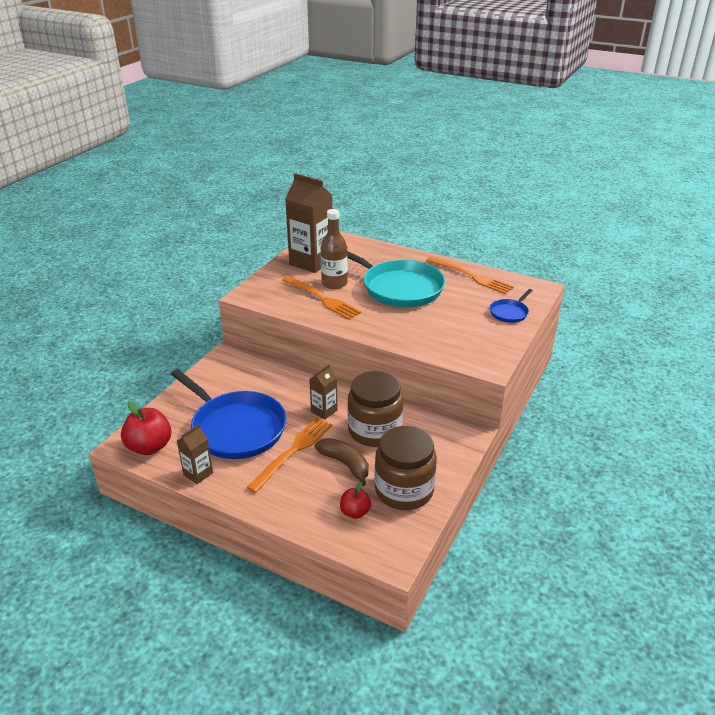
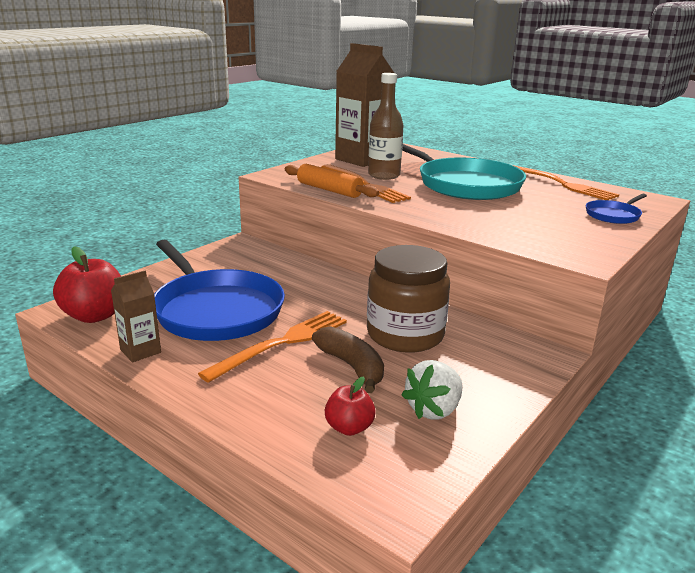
camera: 10 degrees right, 10 degrees down
(296, 309) = (329, 190): none -> orange rolling pin
(324, 411) = (340, 306): brown carton -> none
(404, 490) = (434, 410): brown jar -> white strawberry

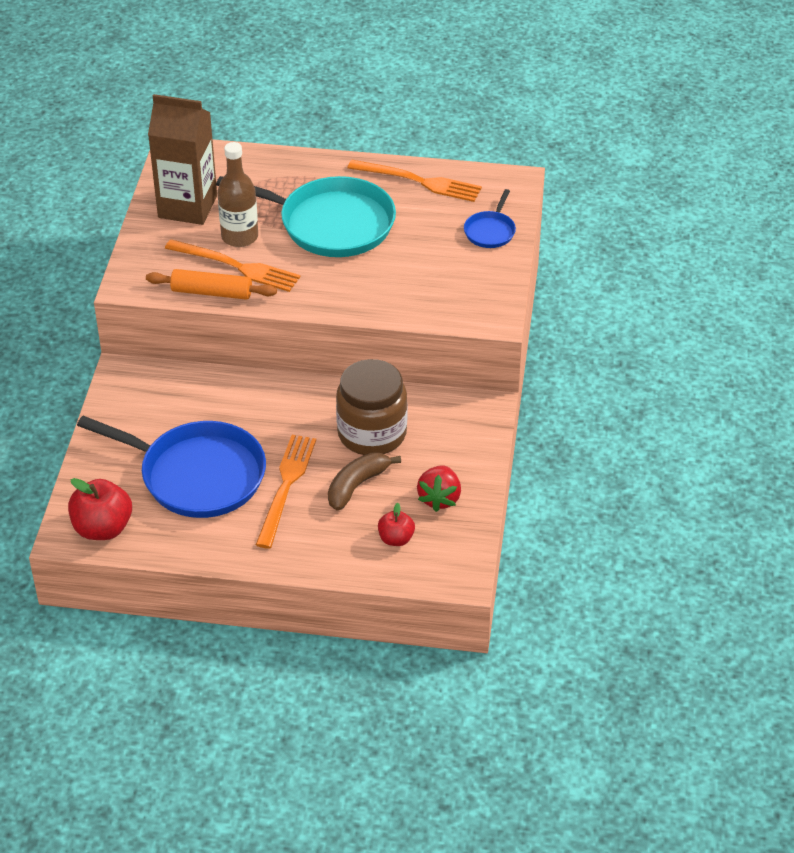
camera: 30 degrees left, 20 degrees up
(140, 351) = (186, 545): brown carton -> none
(352, 366) = (357, 485): brown banana -> brown banana turned 75 degrees counterclockwise
(434, 410) = (439, 498): white strawberry -> red strawberry

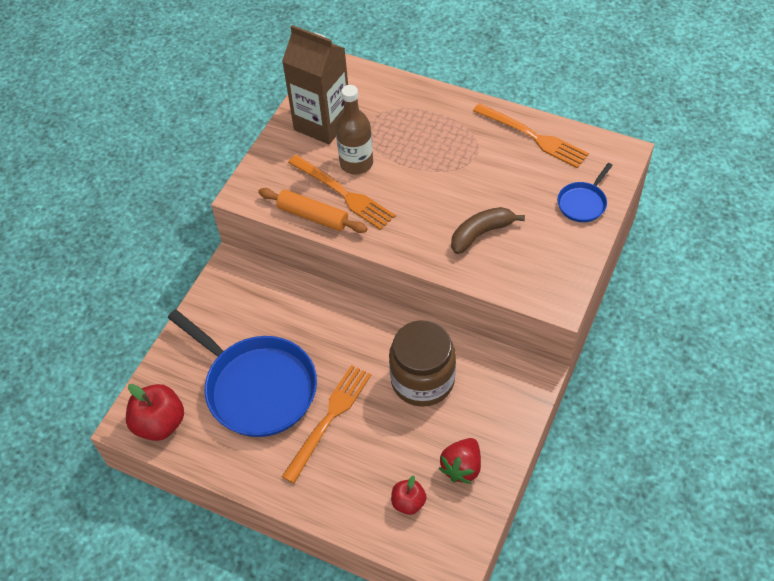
camera: 20 degrees right, 10 degrees up
(331, 224) = (440, 166): turquoise pan -> none
(357, 485) = (392, 434): brown banana -> brown banana (481, 233)

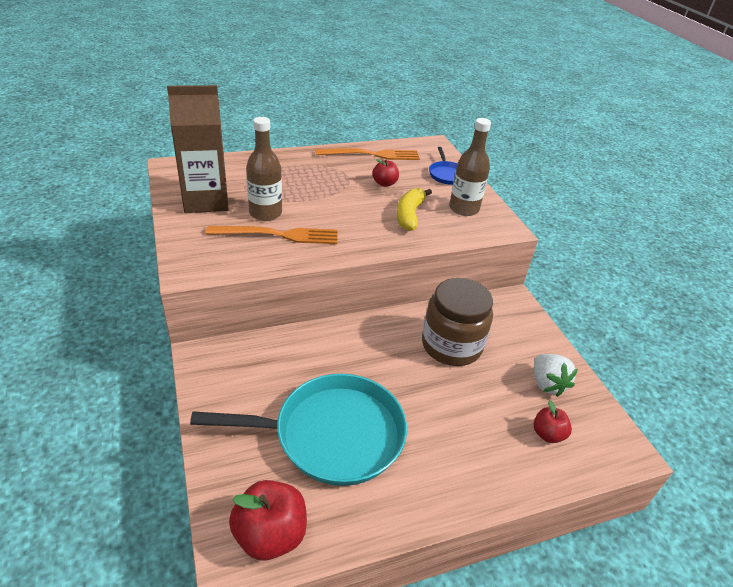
camera: 50 degrees left, 15 degrees down
(257, 387) = (332, 434): blue pan -> turquoise pan
(313, 216) = (271, 259): orange rolling pin -> none
(329, 419) = (420, 417): orange fork -> none
(462, 467) = (547, 384): red strawberry -> white strawberry
(481, 233) = (409, 215): brown banana -> yellow banana
(502, 182) = (384, 183): none -> red apple
(545, 255) = (464, 209): none -> brown bottle

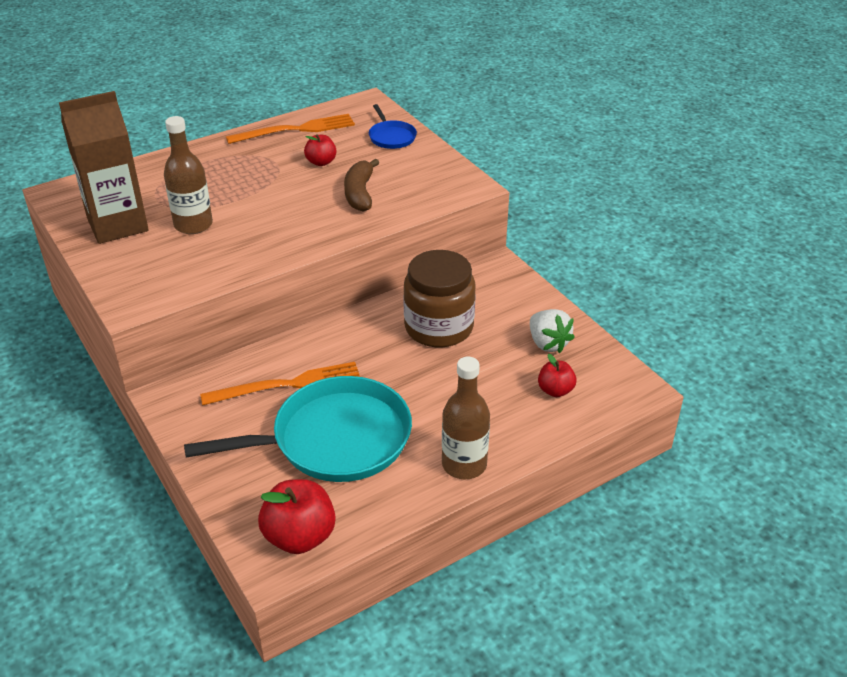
camera: 10 degrees left, 0 degrees up
(278, 235) = (217, 246): orange fork -> orange fork (288, 385)
(409, 215) = (360, 193): yellow banana -> brown banana
(464, 209) = (420, 174): brown bottle -> brown bottle (464, 464)

